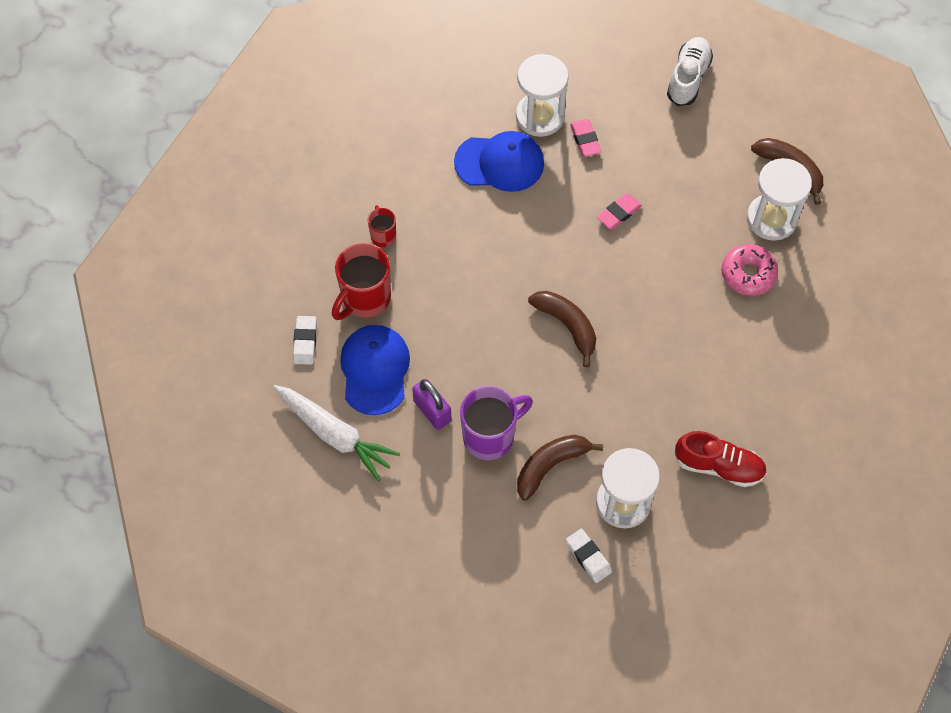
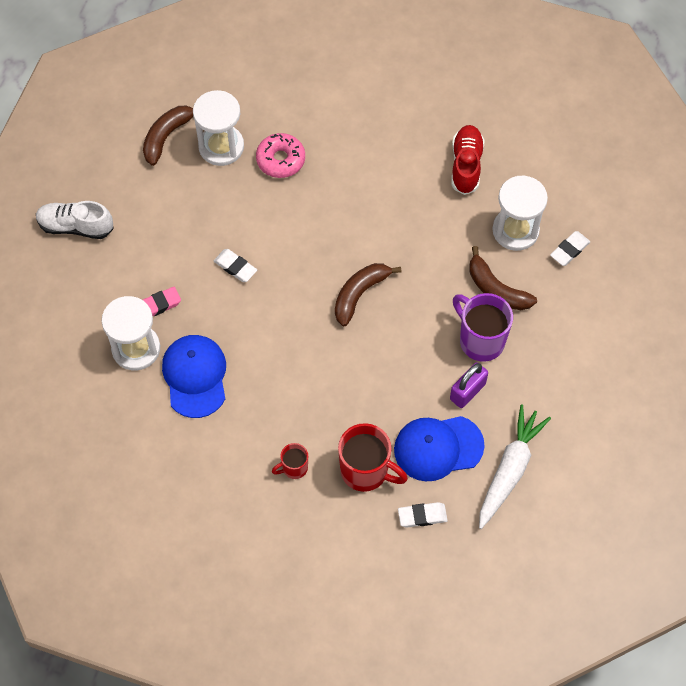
camera: 100 degrees left, 0 degrees up
(618, 213) = (235, 267): pink eraser -> white eraser

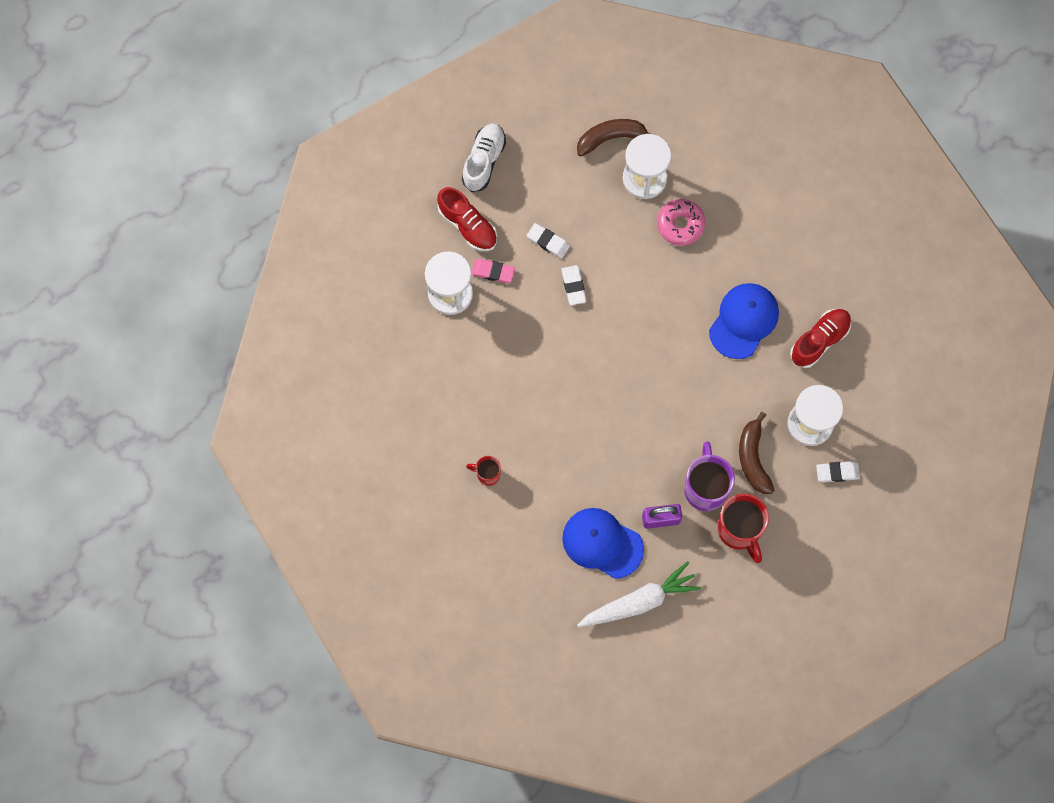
camera: 40 degrees right, 10 degrees up
(76, 226) = (484, 161): white shoe -> white shoe turned 60 degrees clockwise
(105, 285) = (468, 225): none -> red shoe
(195, 376) = (474, 349): blue cap -> blue cap (743, 321)
(359, 294) = (647, 380): brown banana -> none
(366, 471) = (536, 518): red mug -> red mug (739, 530)
(422, 516) = (547, 583): white eraser -> white eraser (548, 242)

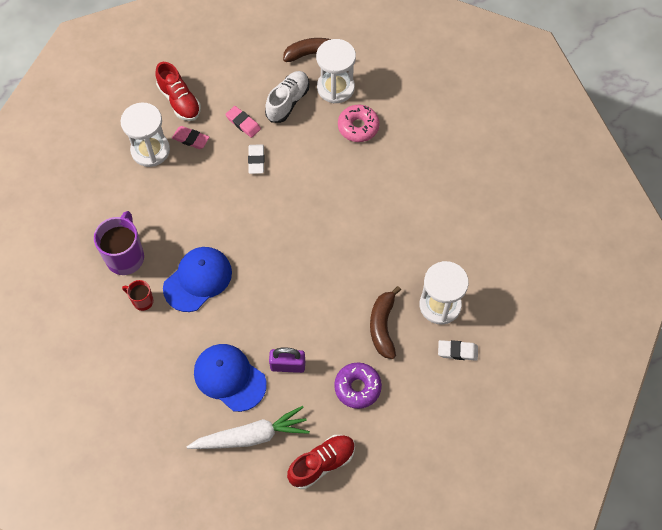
camera: 10 degrees right, 10 degrees down
(484, 161) = (205, 55): white shoe -> white shoe (288, 102)
(548, 242) = (243, 123): white eraser -> pink eraser
(705, 488) = (334, 345): purple mug -> purple mug (125, 257)
(739, 530) = (357, 387): red mug -> purple donut
(743, 321) = (397, 211): blue cap -> blue cap (198, 280)
(819, 341) = (461, 237): red shoe -> red shoe (322, 463)

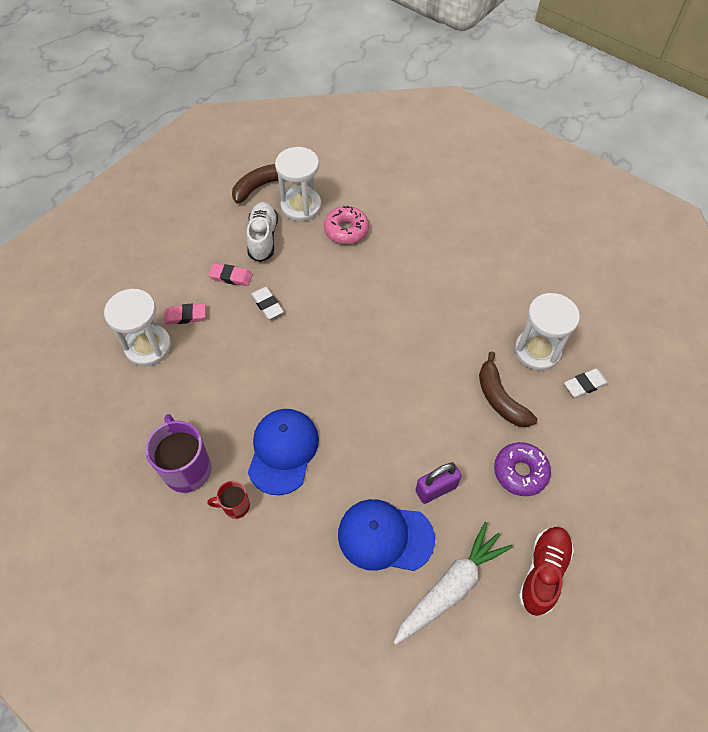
camera: 30 degrees left, 5 degrees down
(179, 101) = (150, 285): red shoe -> none

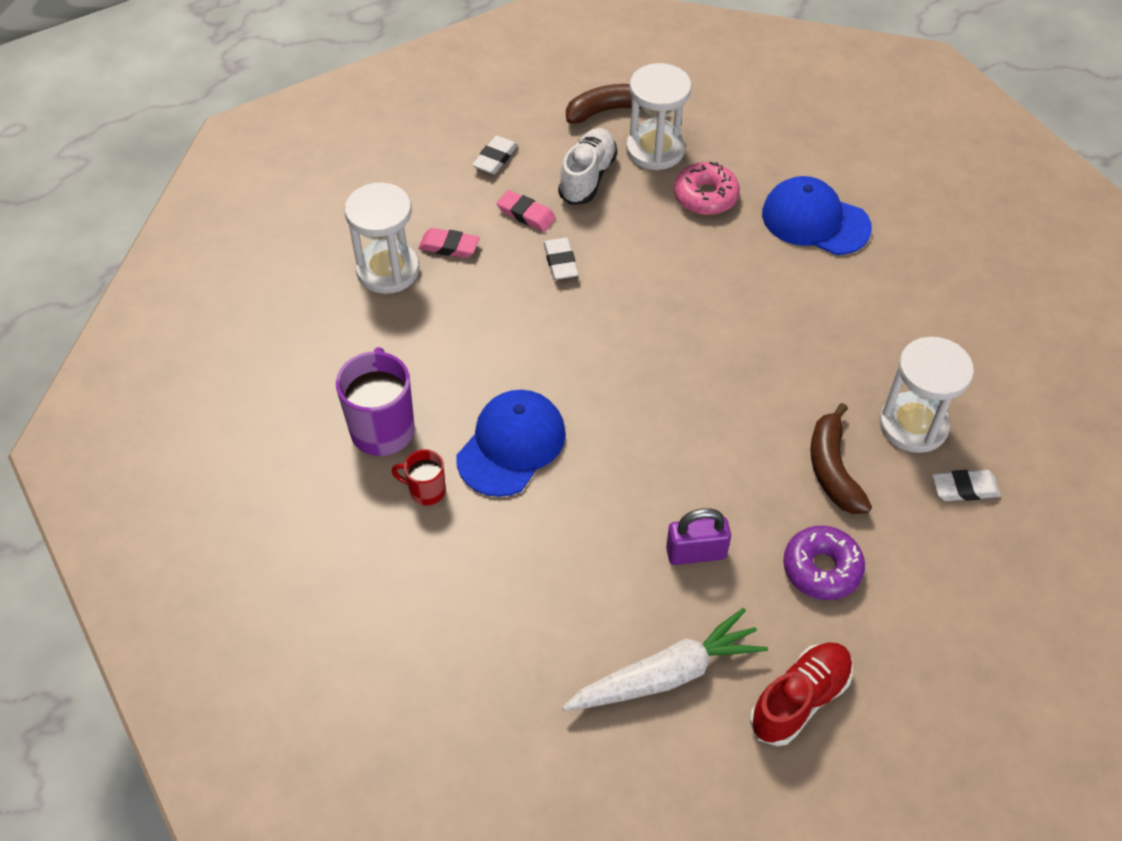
camera: 20 degrees right, 5 degrees down
(194, 242) = (495, 158): none -> white eraser
(385, 536) = (603, 587): blue cap -> blue cap (815, 220)

